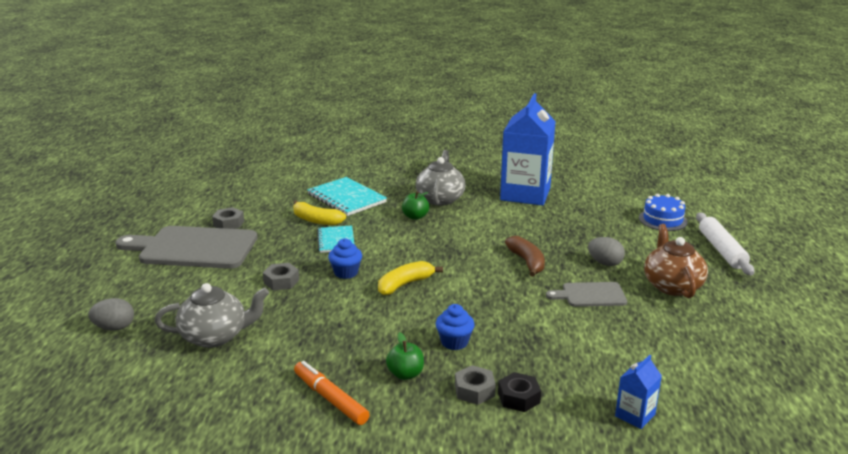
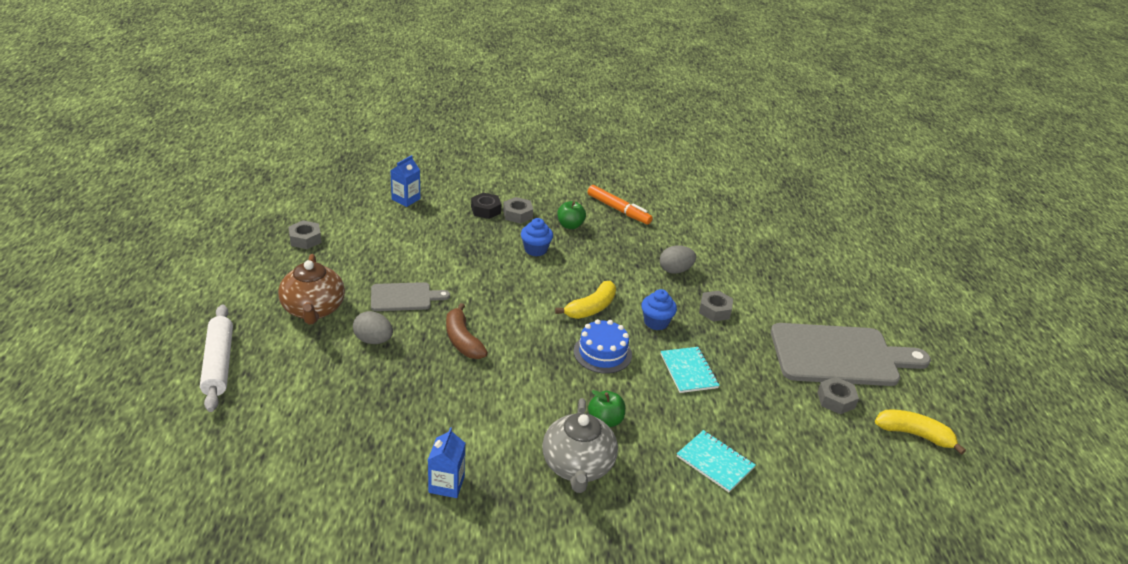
camera: 170 degrees right, 10 degrees up
(114, 327) = (820, 261): grey egg -> grey egg (675, 270)
(215, 336) = (733, 254): grey teapot -> none
(316, 220) = (731, 409): yellow banana -> yellow banana (914, 434)
(346, 198) = (715, 462): turquoise notebook -> turquoise notebook, size x0.64
(525, 194) = (446, 484): blue carton -> blue carton, size x0.43
(662, 220) = (259, 423): blue cake -> blue cake (602, 353)
(731, 355) = (305, 239): none -> grey nut

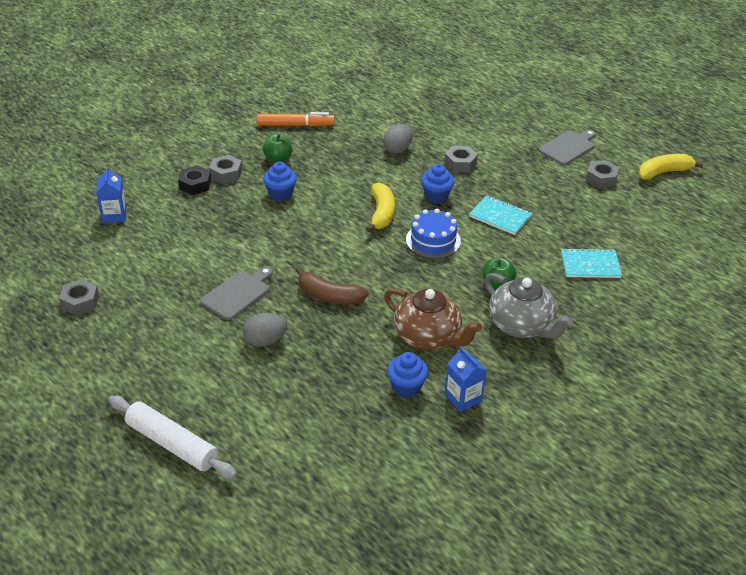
camera: 40 degrees left, 5 degrees up
(313, 310) = (181, 351): brown teapot -> brown teapot (428, 337)
(418, 443) = (406, 387): none -> blue cupcake
(840, 355) = (568, 147): grey cutting board -> grey cutting board, size x0.51

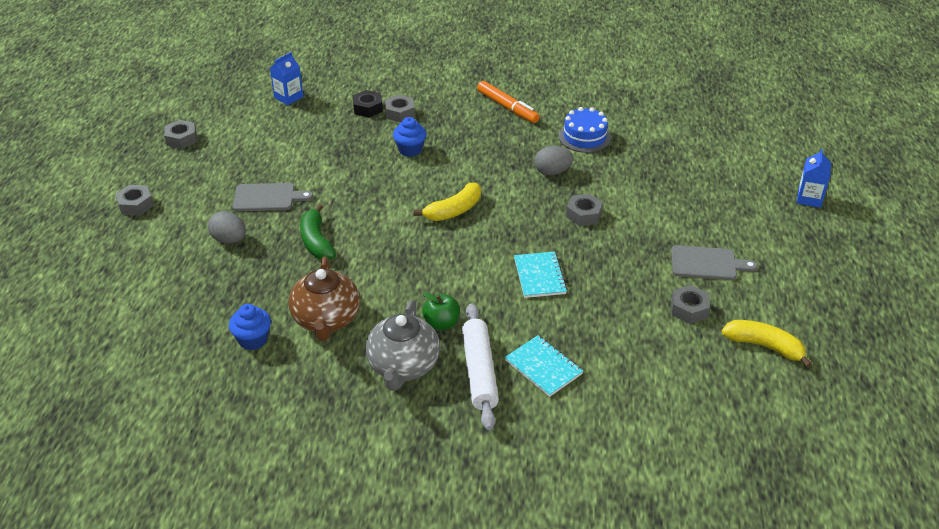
camera: 50 degrees right, 0 degrees up
(139, 373) = (135, 205): none -> grey nut
(172, 444) = (80, 260): white rolling pin -> white rolling pin (479, 372)
(278, 159) = (452, 124): green apple -> none
(329, 296) = (316, 241): brown banana -> green banana
(433, 240) = (454, 256): blue cake -> blue cake (584, 137)
(436, 196) = (518, 226): blue cupcake -> none
(463, 398) = (272, 378): blue carton -> blue carton (809, 198)

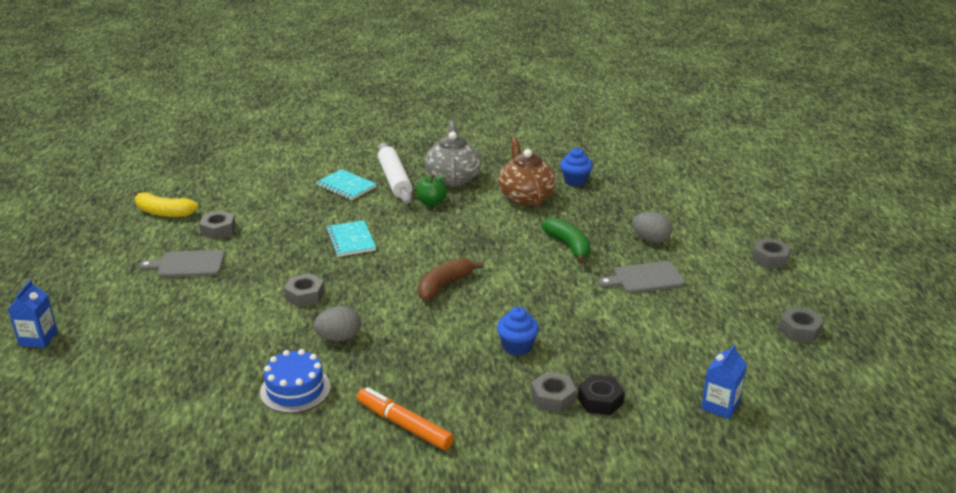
camera: 170 degrees right, 10 degrees down
(453, 211) = (444, 285): yellow banana -> brown banana

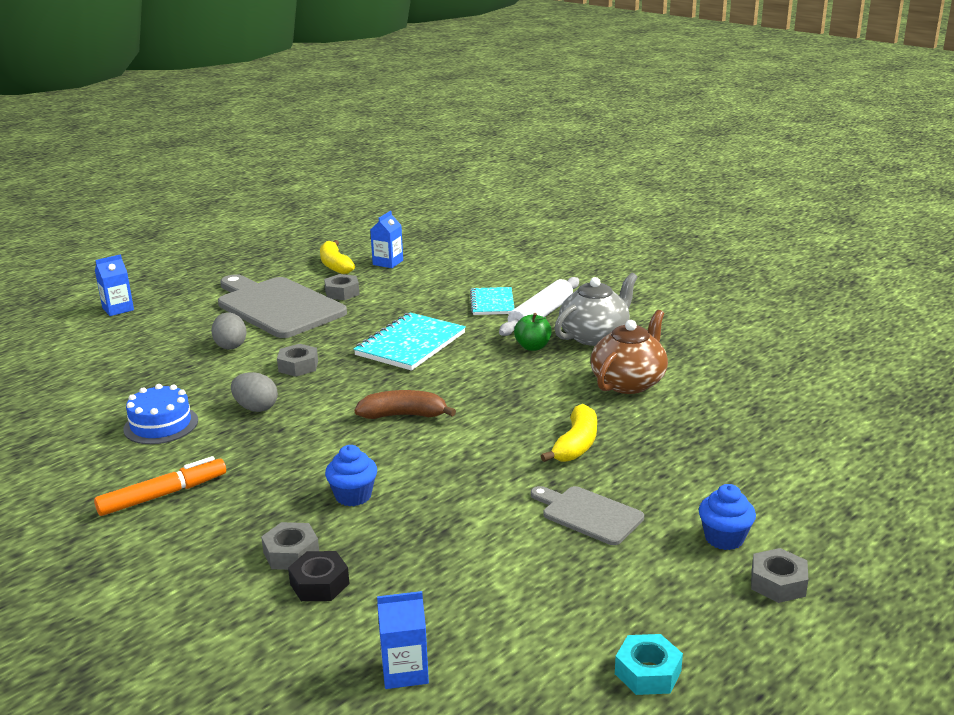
camera: 50 degrees right, 5 degrees down
(187, 264) = (277, 306): grey cutting board -> grey cutting board, size x1.95
(204, 192) = (388, 262): none -> blue carton
(351, 240) = (410, 344): turquoise notebook -> turquoise notebook, size x1.57
(404, 425) = (163, 495): orange marker -> orange marker turned 60 degrees clockwise
(569, 246) = (576, 445): green banana -> yellow banana
(575, 181) = (710, 393): blue cupcake -> blue cupcake (724, 538)
(651, 240) = (673, 485): grey egg -> grey egg (231, 345)
(799, 330) = (647, 672): grey nut -> turquoise nut

